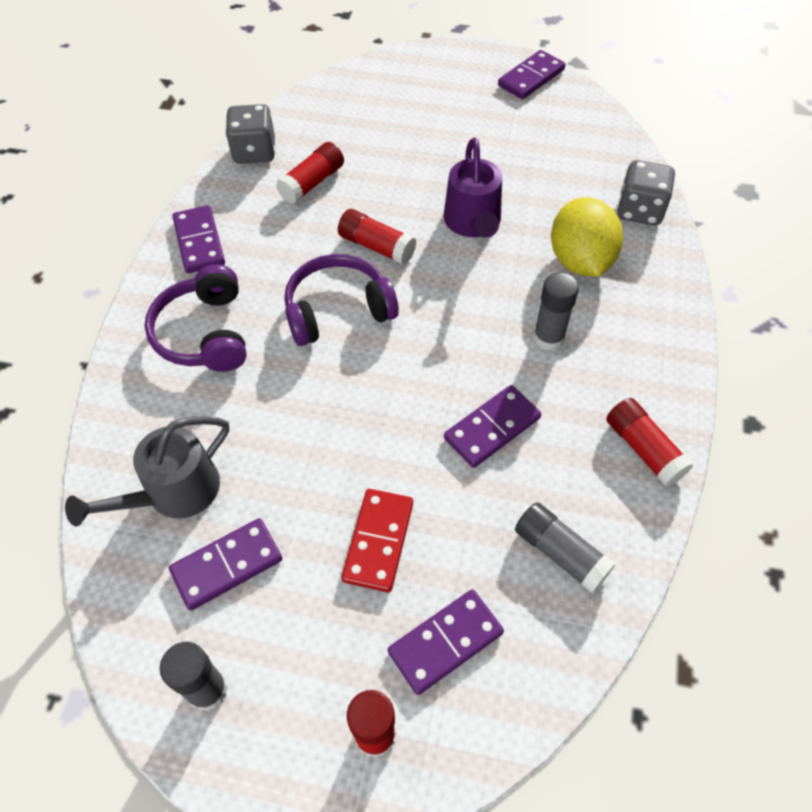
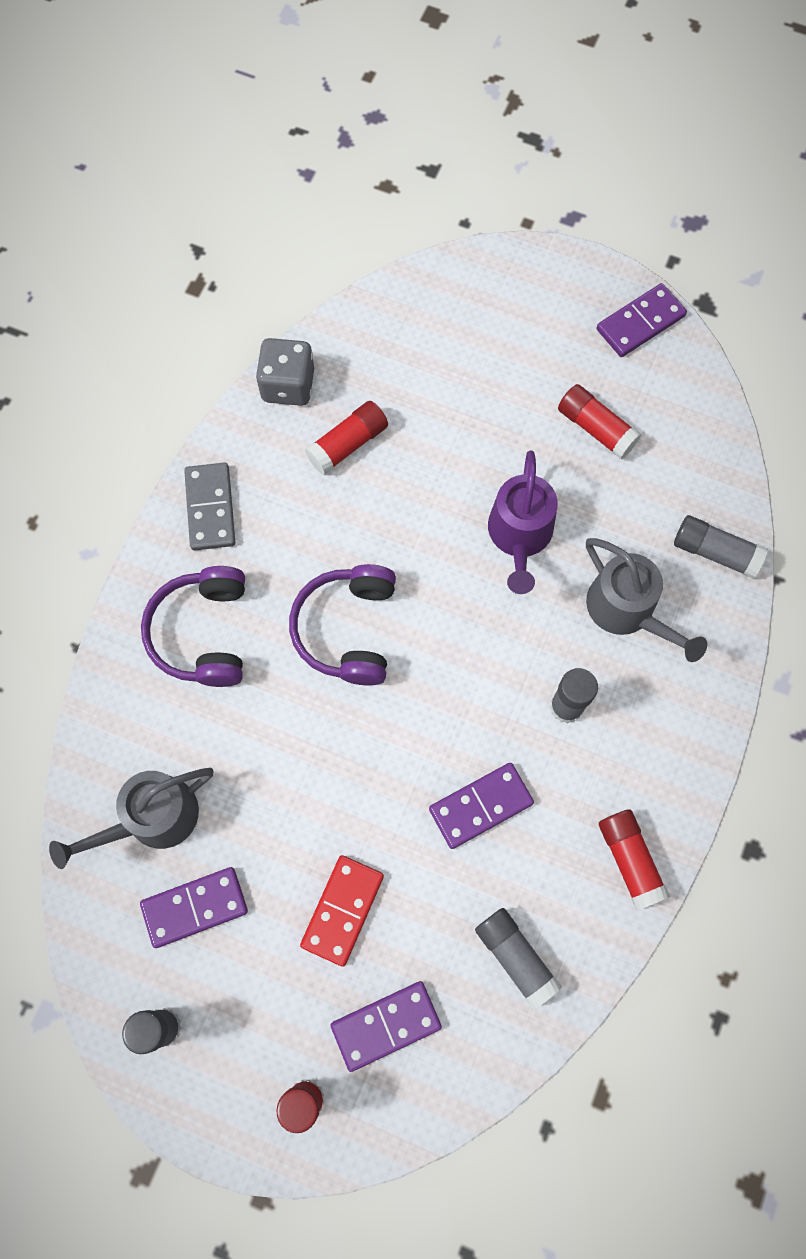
camera: 10 degrees right, 15 degrees up
(199, 242) = (210, 508): purple domino -> grey domino
(338, 310) = (348, 629): purple headphones -> purple headphones turned 75 degrees counterclockwise
(376, 246) = (405, 550): red glue stick -> red glue stick (596, 428)
(580, 261) = (627, 611): yellow lemon -> grey watering can
(639, 210) = (715, 552): grey dice -> grey glue stick

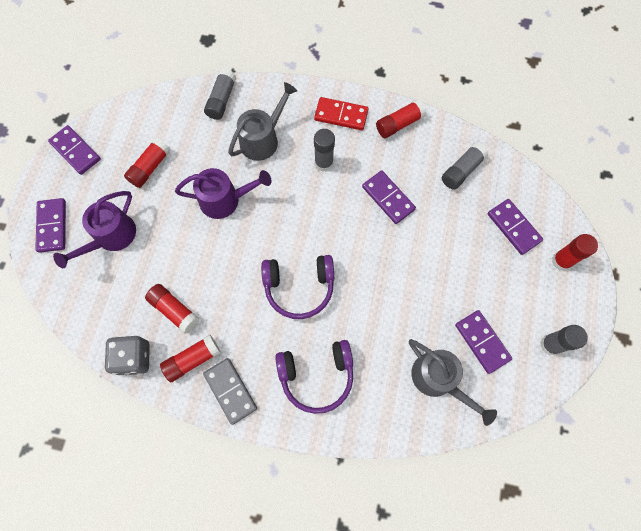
camera: 100 degrees left, 0 degrees up
(210, 508) = (230, 391): grey domino -> grey domino turned 75 degrees clockwise
(268, 462) = (192, 359): none -> red glue stick
(342, 910) = (461, 260): red domino -> red domino (341, 115)
(482, 366) = (111, 237): none -> purple watering can
(514, 287) = (52, 226): none -> purple domino

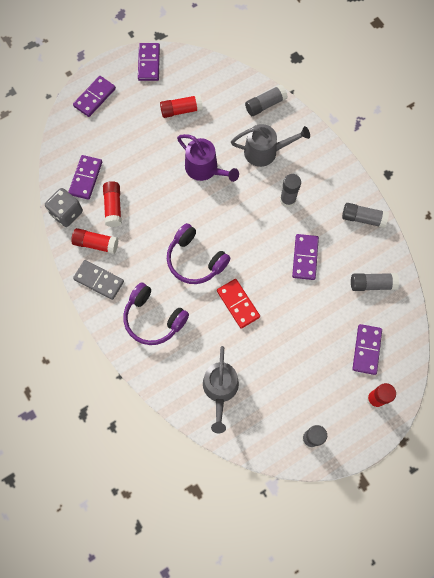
camera: 45 degrees right, 0 degrees up
(111, 237) = (120, 133): purple watering can -> none
(230, 391) = (99, 280): grey domino -> grey domino turned 75 degrees counterclockwise
(341, 115) = (330, 179): red domino -> red domino (238, 304)
(399, 124) = (363, 218): red glue stick -> grey glue stick
(482, 342) = (270, 395): purple domino -> purple domino (86, 178)

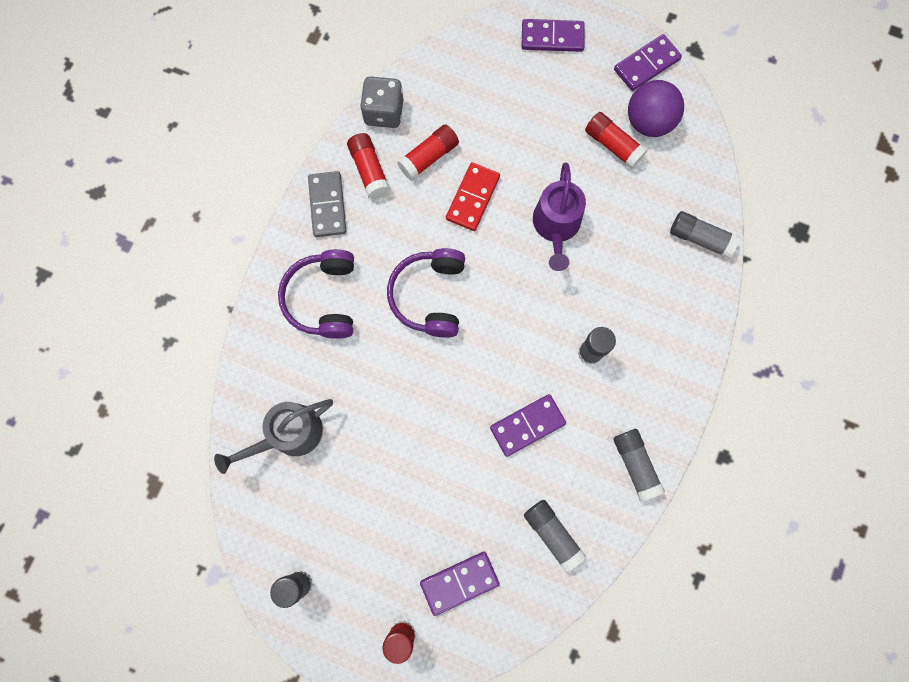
camera: 55 degrees right, 5 degrees up
(86, 178) = (442, 102): purple domino -> none
(182, 84) = (648, 122): none -> purple ball
(238, 304) = (409, 384): red domino -> red domino (472, 198)
(265, 151) = (635, 282): grey watering can -> none

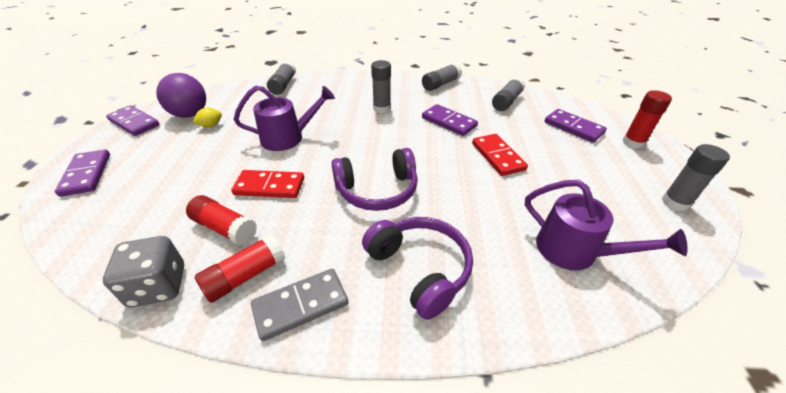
camera: 110 degrees left, 35 degrees down
(289, 435) = (575, 251): grey watering can -> purple watering can
(324, 298) = (419, 269): purple headphones -> purple headphones turned 105 degrees counterclockwise
(437, 446) = (497, 156): none -> red domino
(613, 145) = (211, 125): red glue stick -> yellow lemon

